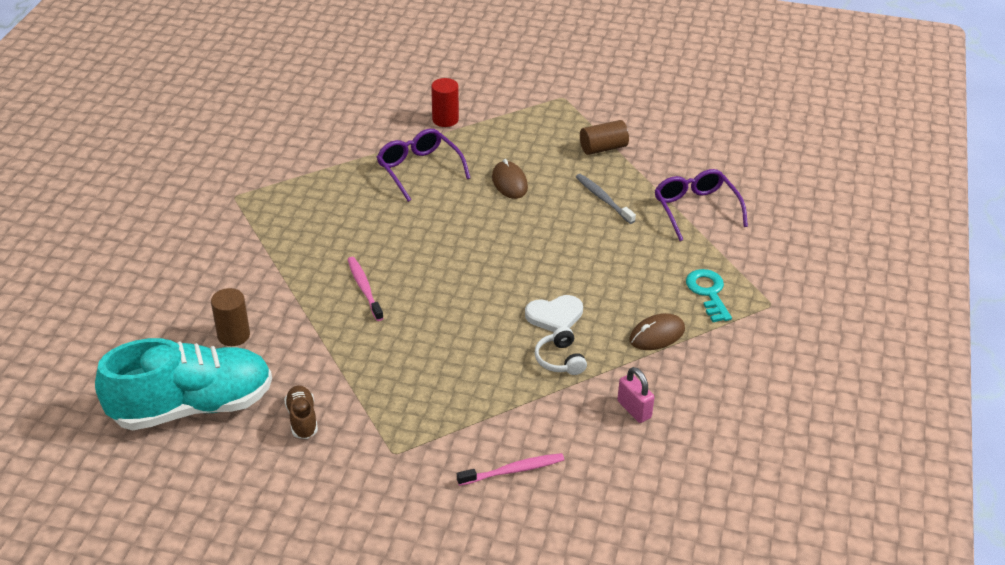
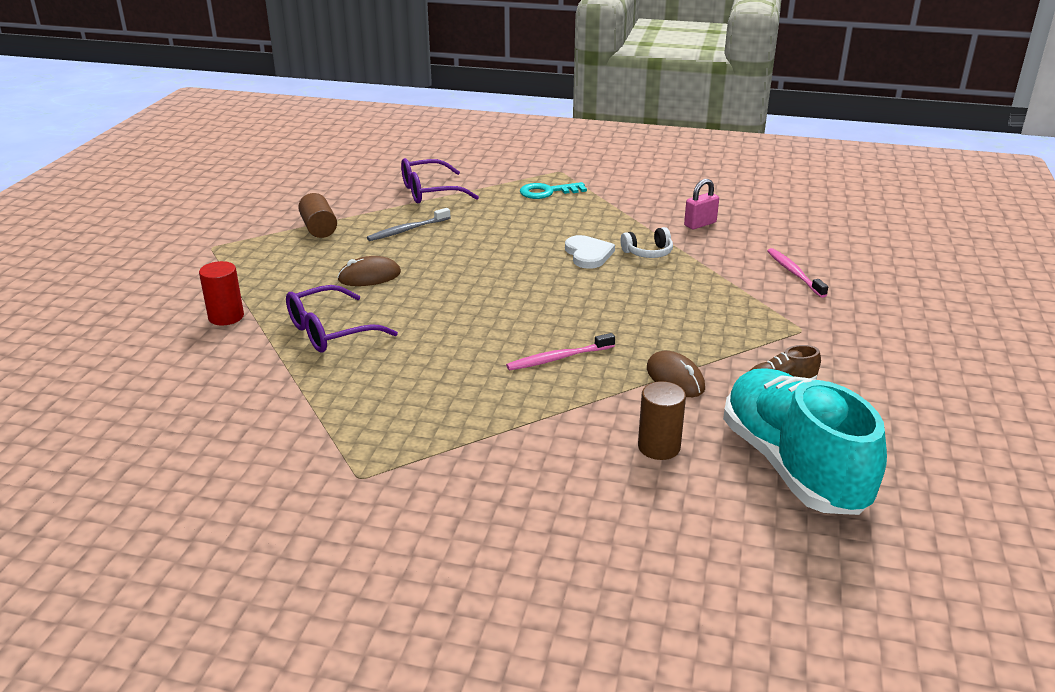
camera: 90 degrees left, 10 degrees down
(657, 335) = (605, 213): brown mouse -> brown mouse (675, 378)

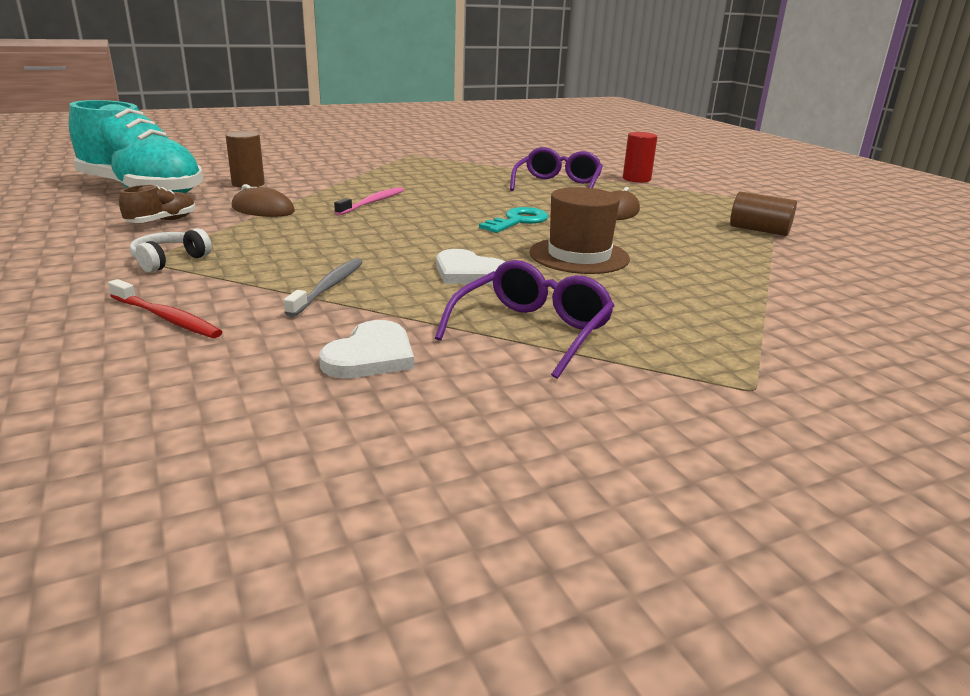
camera: 140 degrees right, 5 degrees down
(407, 230) = (691, 248): grey toothbrush -> grey toothbrush (328, 287)
(429, 192) = (794, 291): purple glasses -> purple glasses (532, 331)
(495, 246) = (579, 256): none -> brown hat
(547, 192) = (676, 339): turquoise key -> turquoise key (518, 221)
(648, 252) = (400, 292): white headphones -> white headphones (169, 261)
(700, 224) = (371, 355): pink padlock -> white heart
(794, 273) = (166, 318): pink toothbrush -> red toothbrush

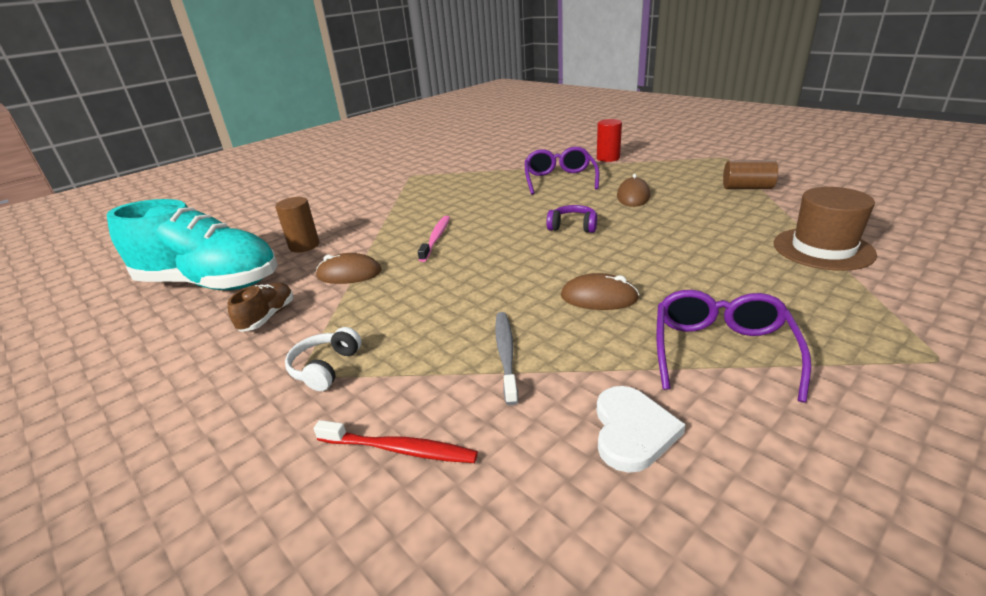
camera: 15 degrees left, 5 degrees up
(468, 272) = (599, 297): white heart -> brown mouse
(518, 221) = (573, 227): turquoise key -> purple headphones
(579, 256) = (659, 252): brown hat -> brown hat (823, 249)

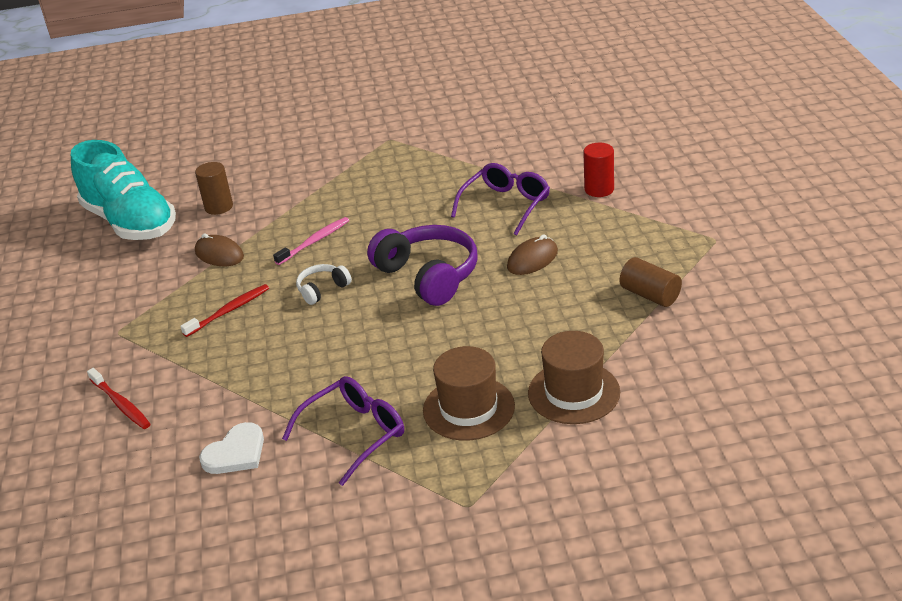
camera: 35 degrees right, 5 degrees up
(268, 317) = (138, 274): brown shoe -> none
(325, 368) = (134, 333): white headphones -> white headphones (322, 289)
(420, 309) = (228, 311): none -> red toothbrush
(506, 354) = (234, 373): grey toothbrush -> none
(573, 227) = (428, 276): purple headphones -> purple headphones, size x2.02
(599, 297) = (345, 357): brown mouse -> none
(774, 289) = (468, 408): none -> brown hat

